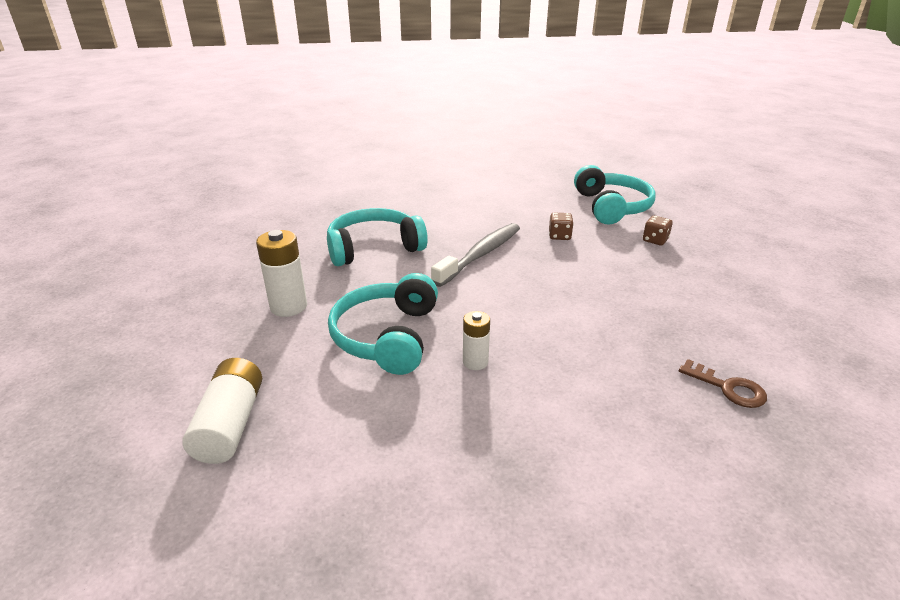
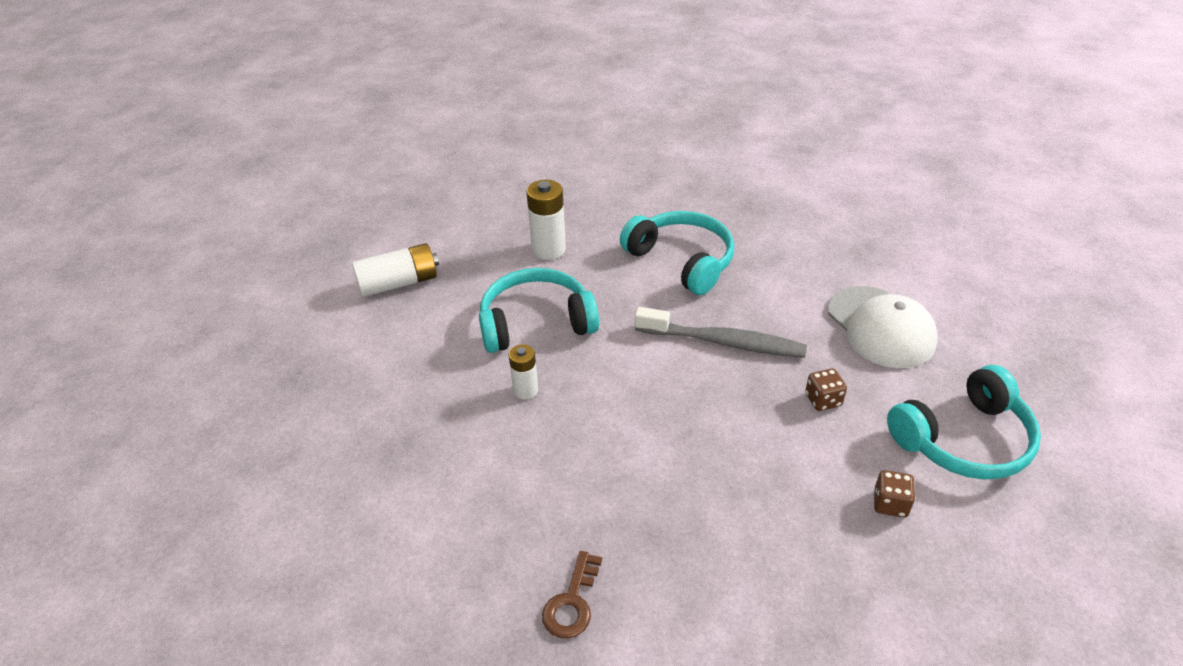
camera: 70 degrees right, 10 degrees up
(505, 201) = (880, 327): none -> white cap

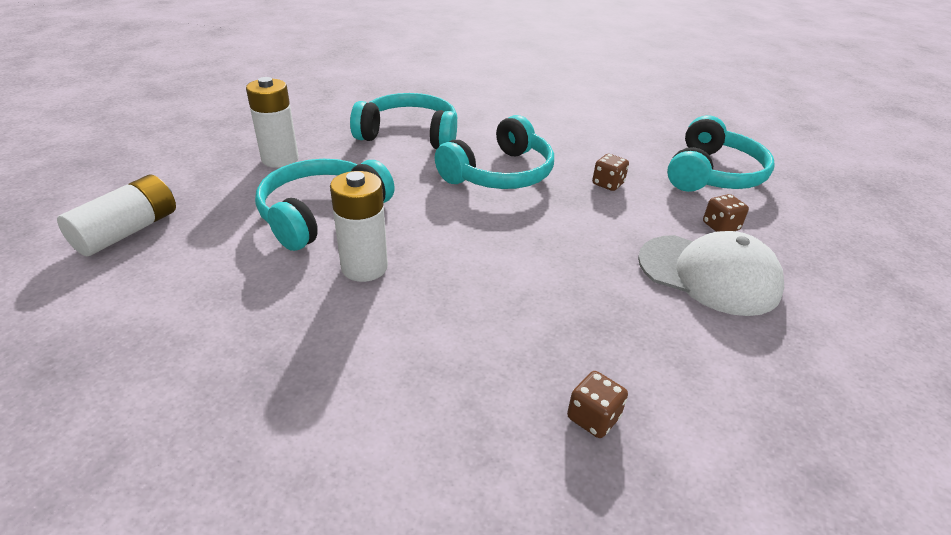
camera: 40 degrees left, 5 degrees down
(525, 390) = (364, 267): white battery -> white battery, size x1.62
(572, 602) = (593, 418): brown key -> brown dice
(724, 342) = (500, 174): grey toothbrush -> turquoise headphones
(880, 327) = (592, 132): white cap -> white cap (708, 274)

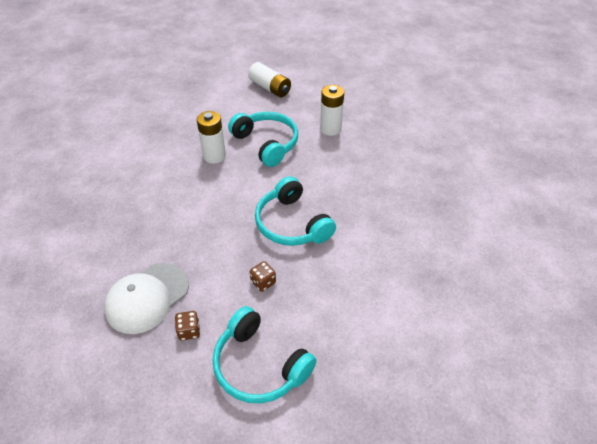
camera: 105 degrees right, 10 degrees up
(410, 135) = (357, 186): turquoise headphones -> none
(593, 418) = (88, 213): brown dice -> none

